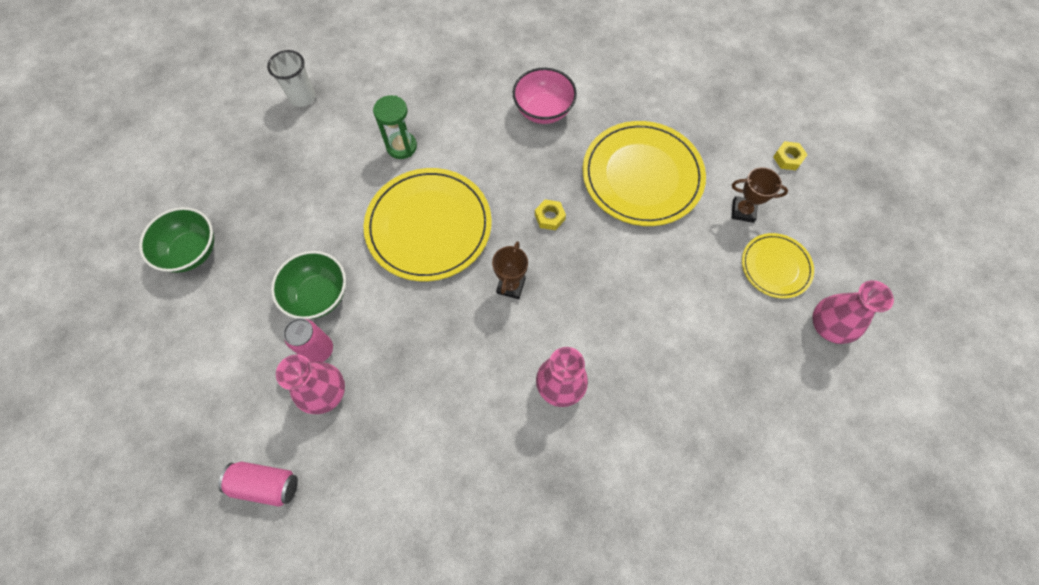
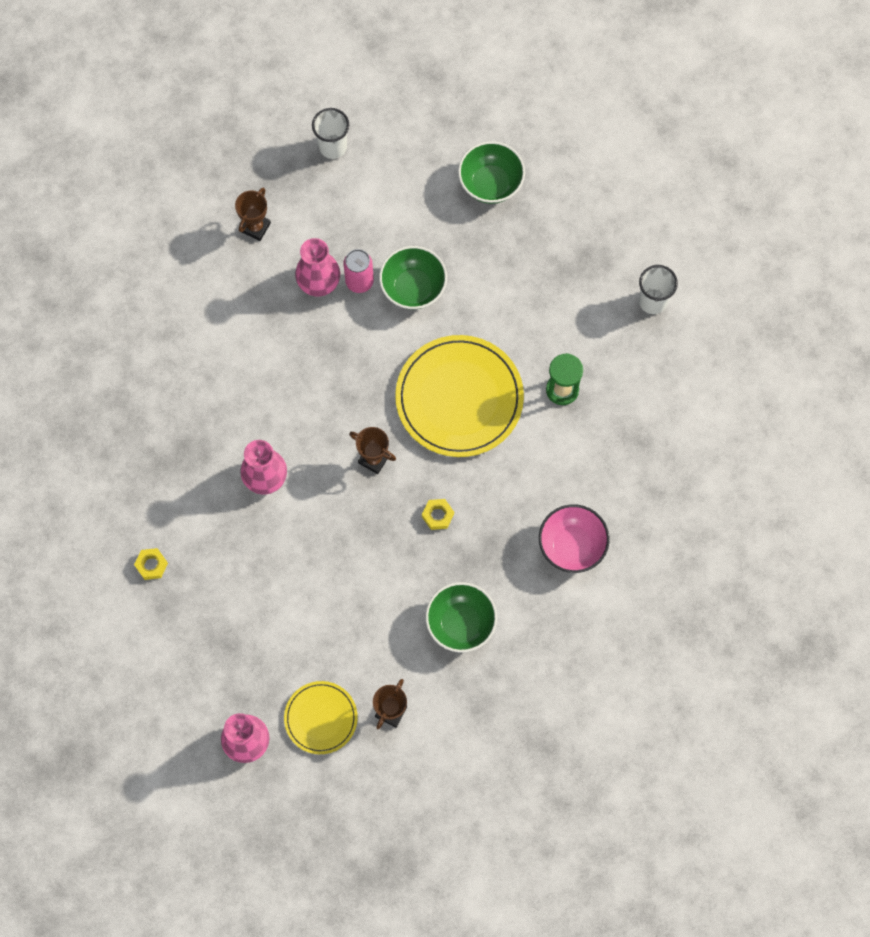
camera: 105 degrees right, 5 degrees up
(154, 423) = (333, 147): none -> white cup
(266, 484) = (255, 227): pink can -> brown trophy
(642, 176) = (461, 623): yellow plate -> green bowl
(788, 158) = (440, 787): yellow nut -> yellow nut (151, 565)

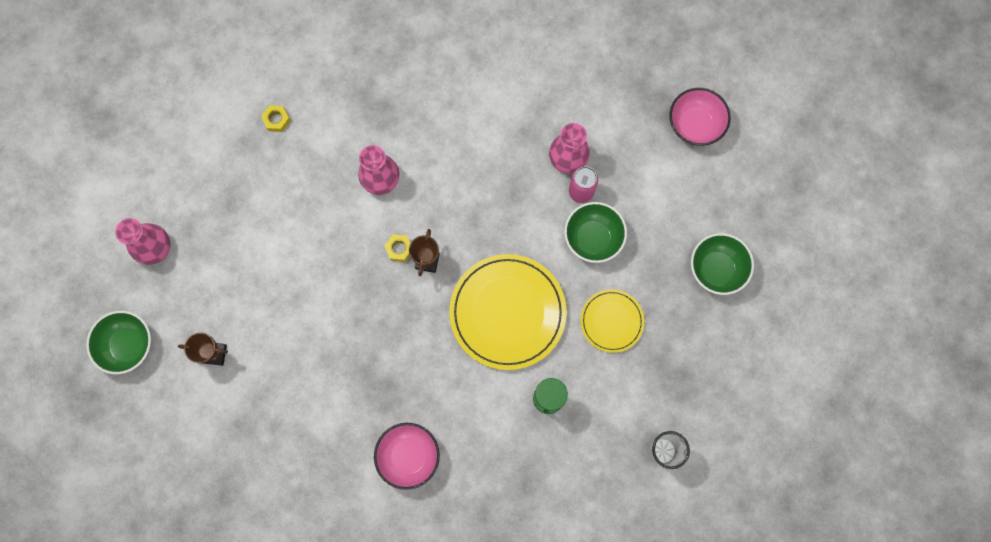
camera: 70 degrees right, 5 degrees up
(255, 227) = (596, 90): brown trophy -> none
(321, 718) = (192, 299): yellow plate -> yellow plate (611, 321)
(333, 147) = (694, 125): white cup -> pink bowl
(437, 515) = (396, 331): yellow nut -> yellow nut (399, 249)
(461, 623) = (308, 384): green bowl -> green bowl (128, 345)

